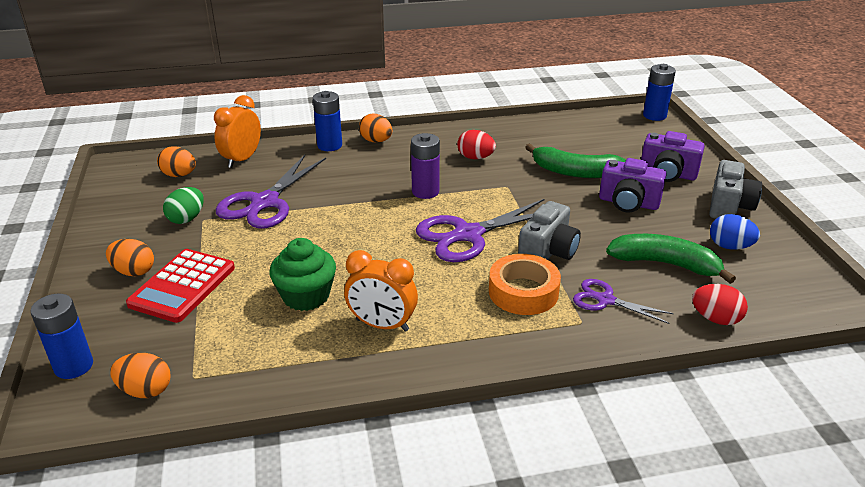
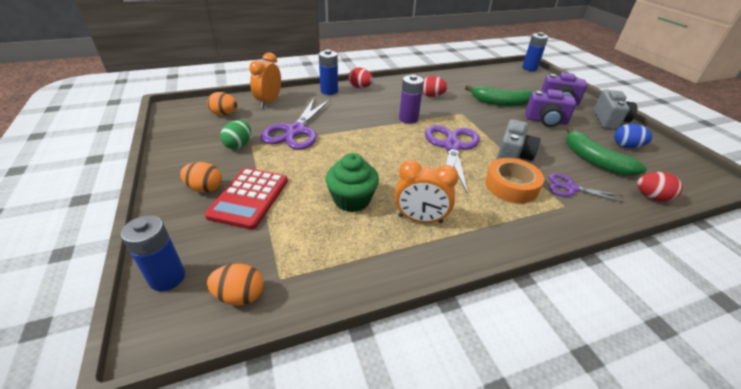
camera: 10 degrees left, 5 degrees up
(376, 141) = (360, 87): orange egg -> red egg
(468, 235) = (452, 147): purple scissors -> purple scissors turned 135 degrees clockwise
(665, 264) = (594, 160): green banana -> green banana turned 135 degrees counterclockwise

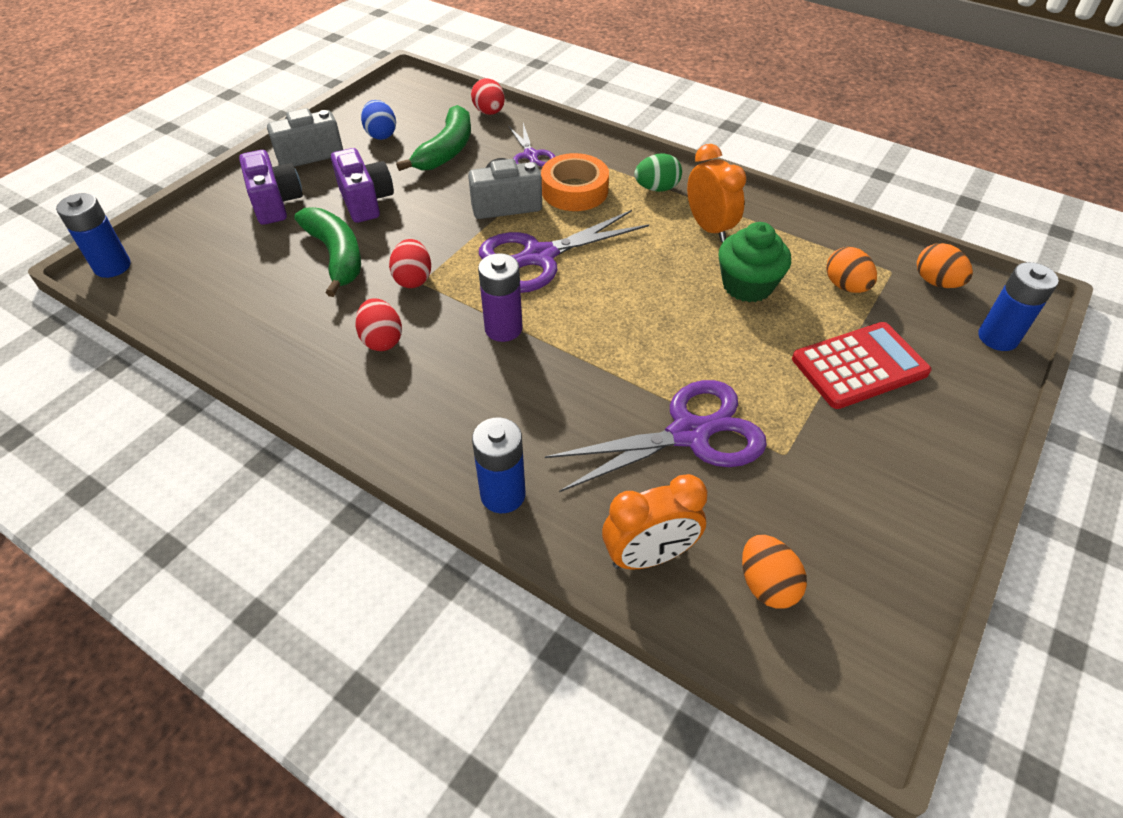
camera: 125 degrees left, 10 degrees up
(205, 188) = (906, 419): orange egg -> orange egg (845, 286)
(238, 145) = (804, 470): green egg -> green egg (656, 188)
(360, 87) = (437, 457): red egg -> red egg (413, 279)

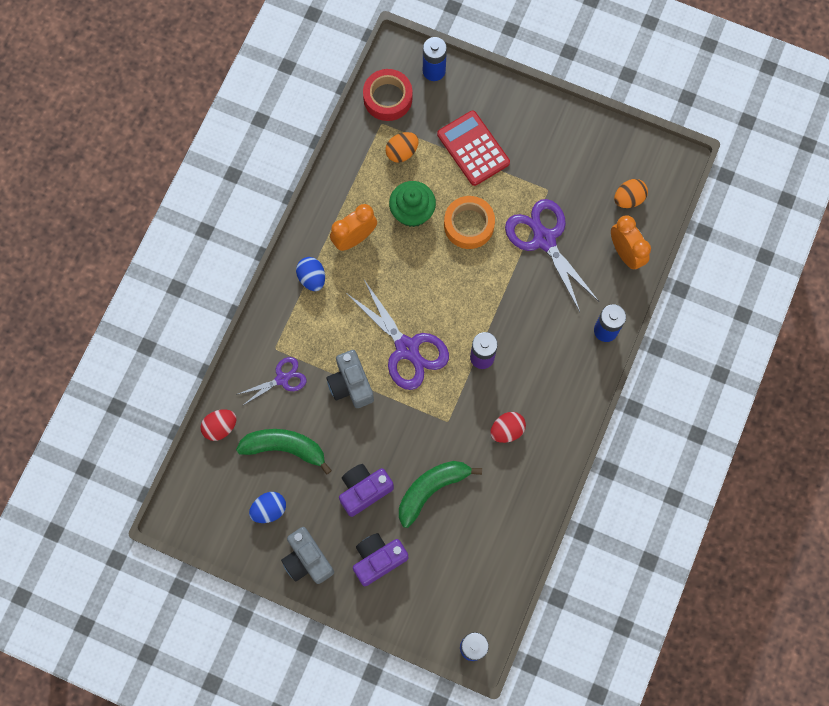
camera: 100 degrees left, 25 degrees up
(413, 279) = (446, 428): red egg -> none
(574, 191) = (324, 337): orange tape -> orange tape (469, 225)
(656, 188) = (312, 278): green egg -> blue egg
(936, 282) = (388, 98): orange egg -> red tape

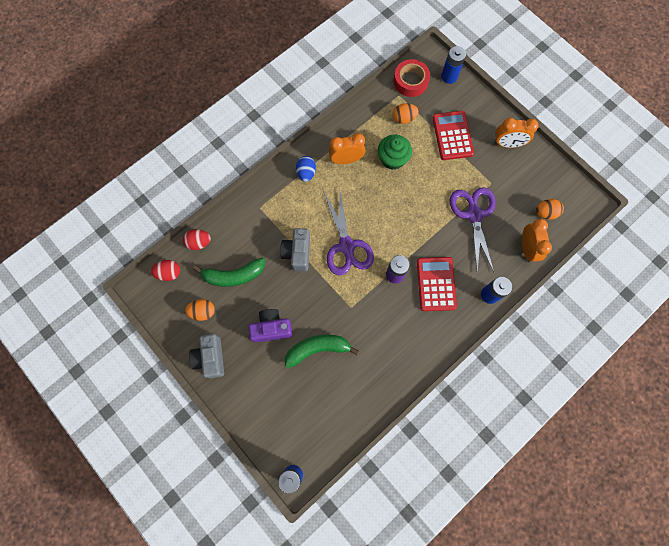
camera: 25 degrees right, 0 degrees up
(269, 509) = (203, 311): blue egg -> orange egg
(282, 379) = (254, 229): purple scissors -> none
(285, 448) = (233, 275): green banana -> green banana turned 135 degrees clockwise
(378, 559) = (258, 380): purple camera -> none
(469, 225) = (426, 183): orange tape -> none
(507, 430) = (389, 332): red egg -> red egg (169, 273)
(536, 346) = (436, 284): none -> red calculator
(546, 130) = (507, 144): none -> orange clock

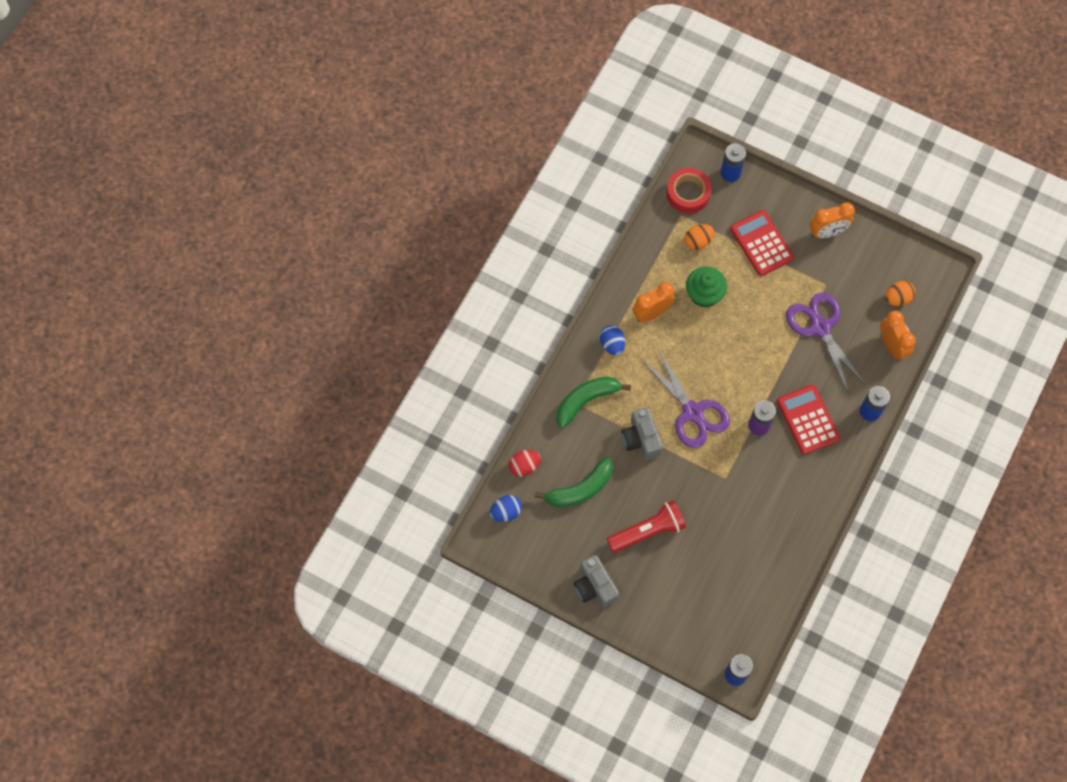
camera: 20 degrees left, 5 degrees down
(169, 273) = (506, 512): red egg -> blue egg
(203, 311) = (563, 540): orange egg -> none
(271, 328) = (648, 531): purple camera -> red flashlight
(317, 349) = (707, 535): green banana -> green banana (586, 401)

